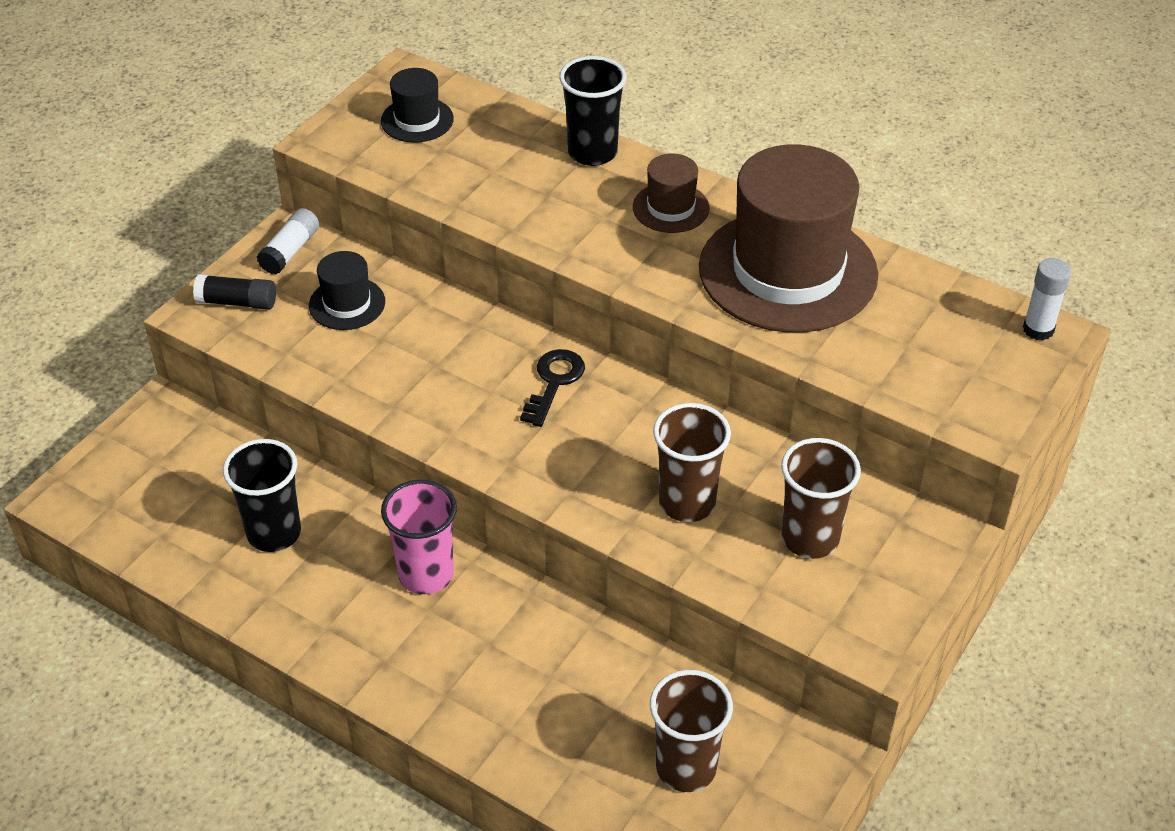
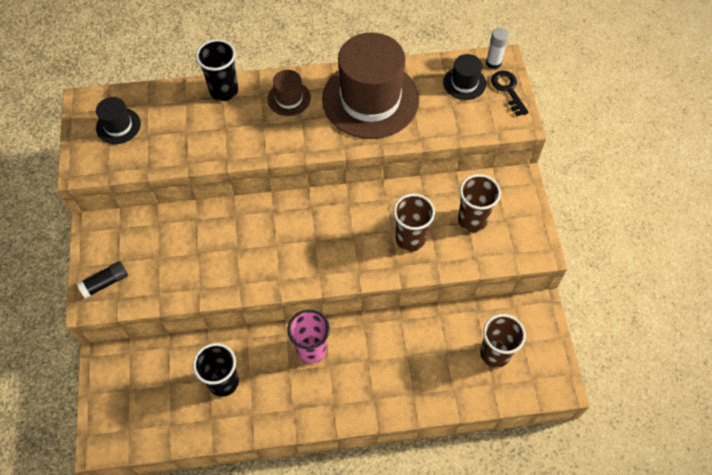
camera: 40 degrees left, 15 degrees up
(290, 251) = (104, 236): white glue stick -> none
(347, 304) = (162, 246): black hat -> black hat (464, 83)
(554, 382) = (299, 220): black key -> black key (508, 90)

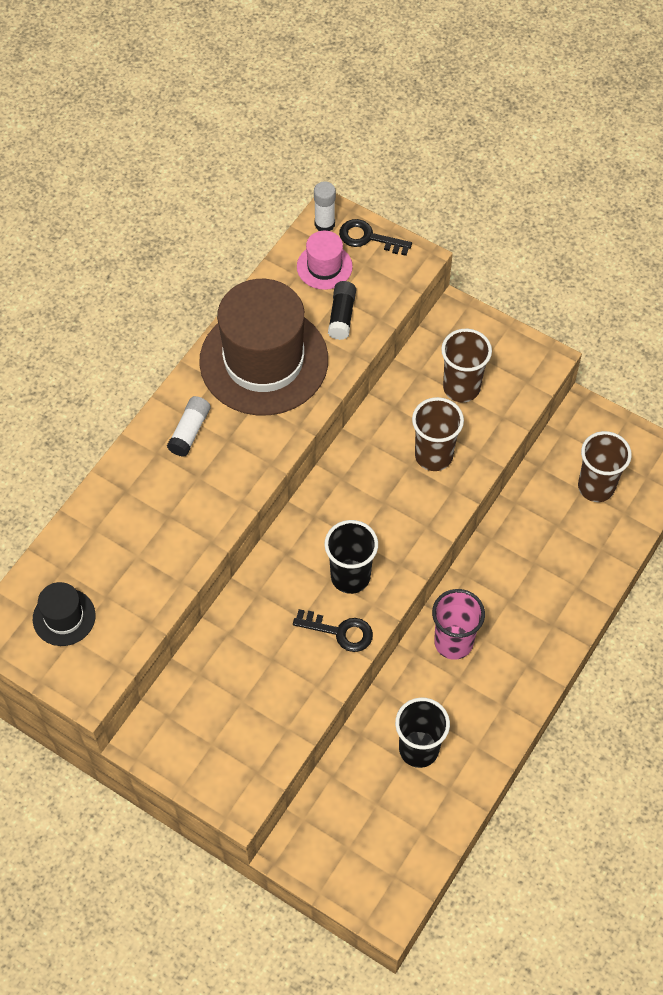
camera: 50 degrees left, 0 degrees up
(105, 283) = (227, 773): black glue stick -> black glue stick (342, 316)
(224, 91) = (118, 484): black cup -> black cup (350, 576)
(245, 275) = (340, 631): none -> black key
(289, 98) = (190, 431): brown hat -> white glue stick
(464, 83) = (324, 266): black hat -> pink hat

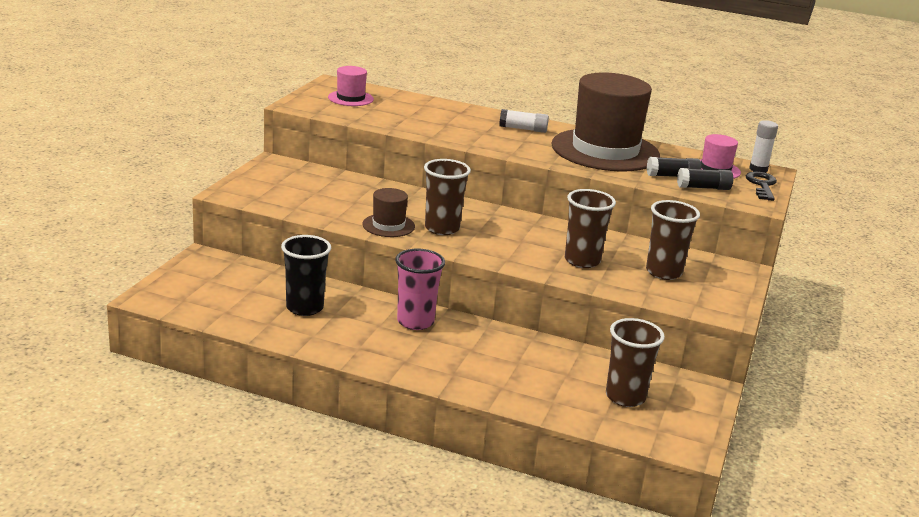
camera: 75 degrees right, 35 degrees down
(64, 617) = (350, 98): black hat -> pink hat
(340, 631) = (388, 225): black key -> brown hat
(350, 576) = (442, 228): black cup -> brown cup
(374, 297) = (703, 188): none -> black glue stick

